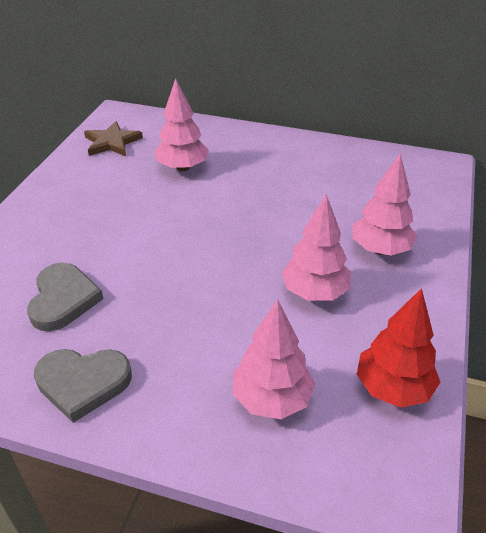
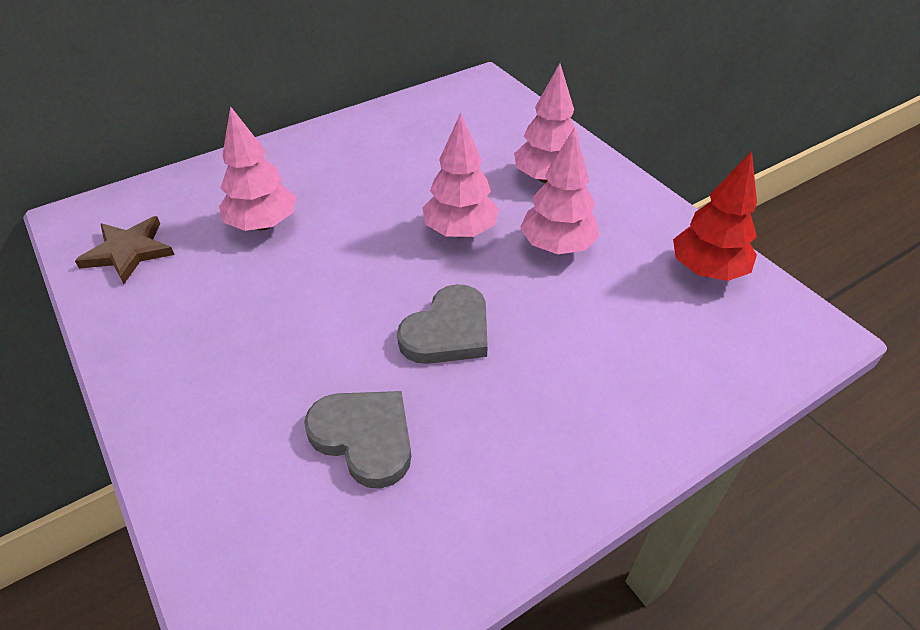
camera: 50 degrees left, 5 degrees up
(83, 383) = (515, 483): grey heart -> grey heart (448, 331)
(272, 398) = (658, 348): pink tree -> pink tree (460, 231)

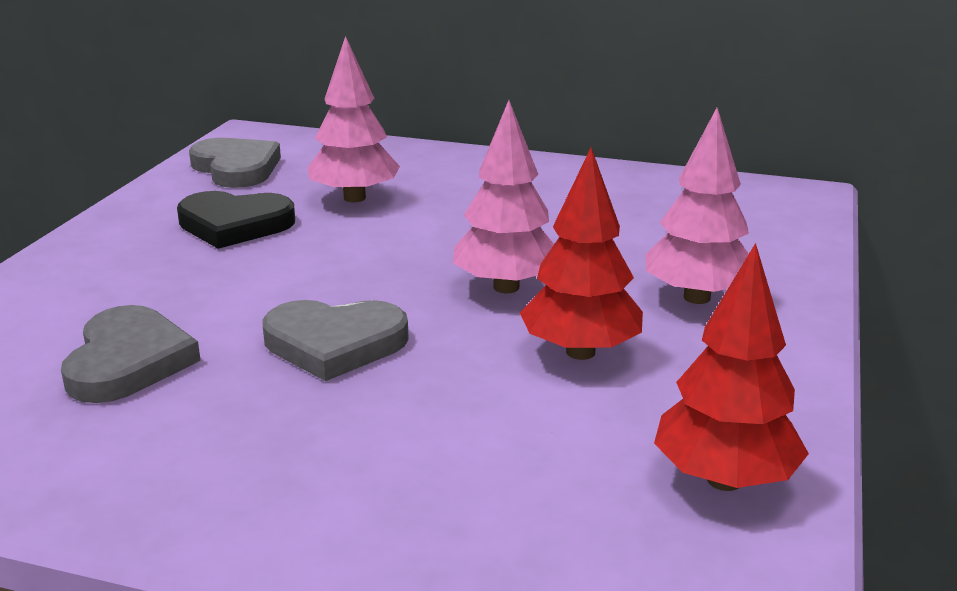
camera: 50 degrees right, 20 degrees down
(128, 251) = (236, 168): brown star -> grey heart
(225, 296) = (234, 225): none -> black heart
(557, 246) = (580, 352): pink tree -> red tree

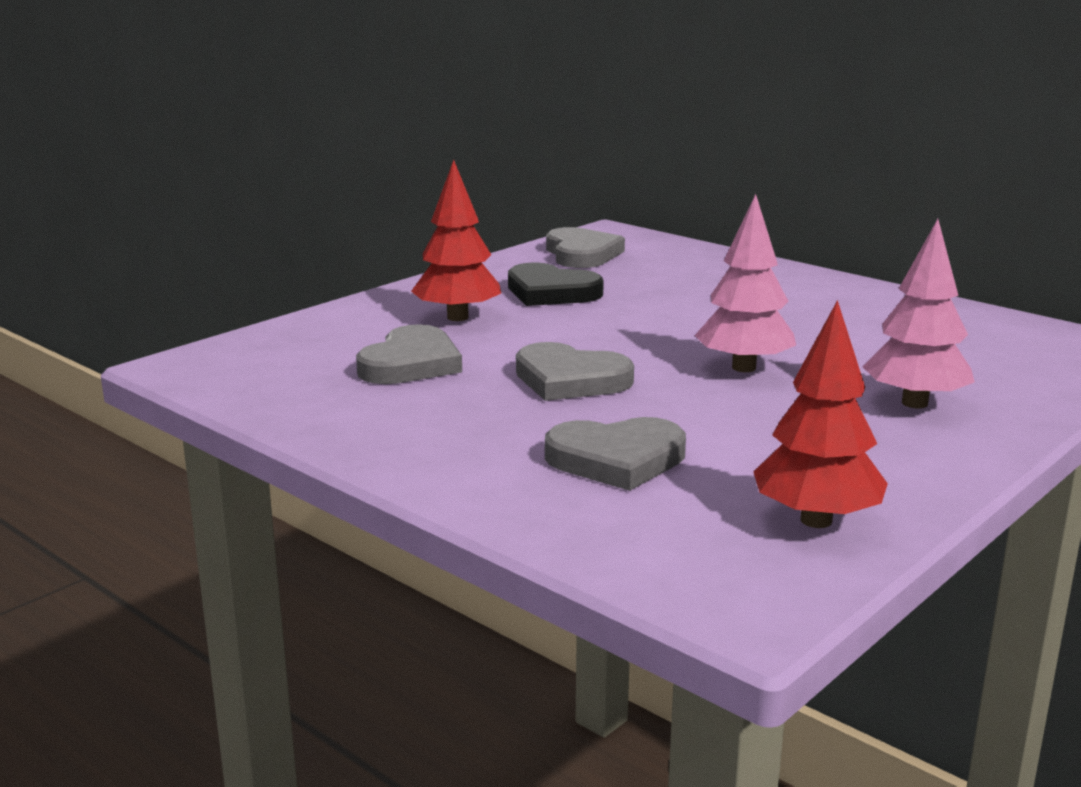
camera: 25 degrees right, 5 degrees down
(355, 198) = (665, 288): pink tree -> none
(462, 449) = (616, 459): none -> grey heart
(580, 352) = (769, 420): red tree -> red tree (457, 317)

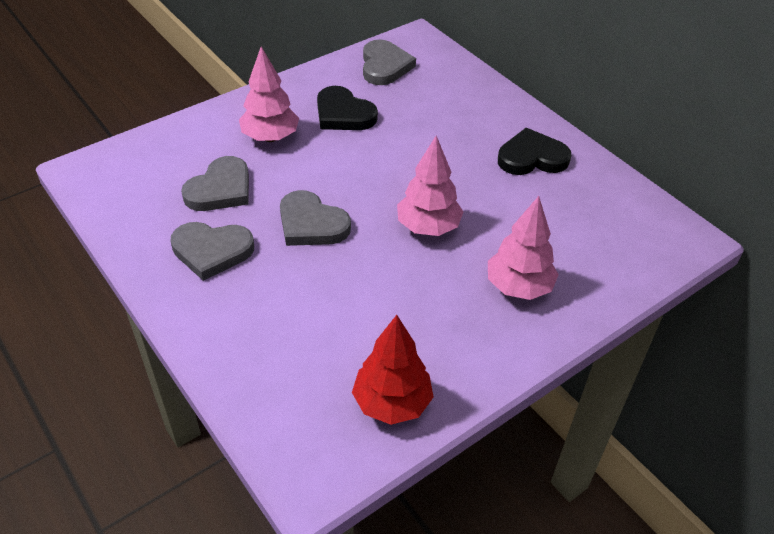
camera: 10 degrees right, 25 degrees up
(457, 317) = (270, 137): red tree -> pink tree
(616, 459) = (302, 318): grey heart -> grey heart (212, 251)
(841, 304) = (532, 157): none -> black heart

